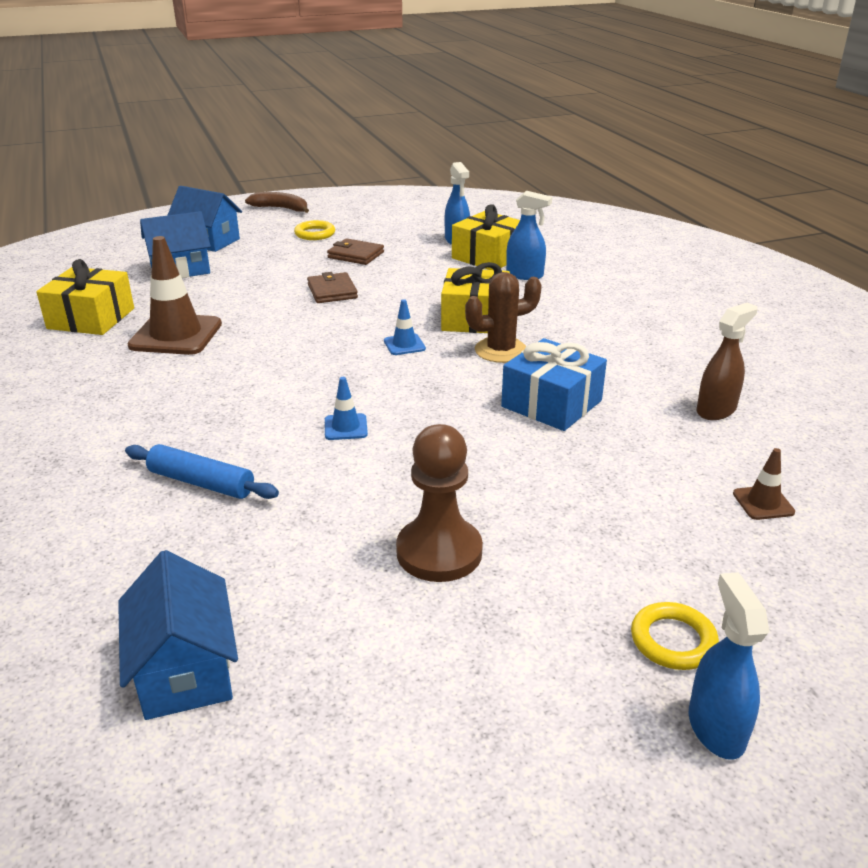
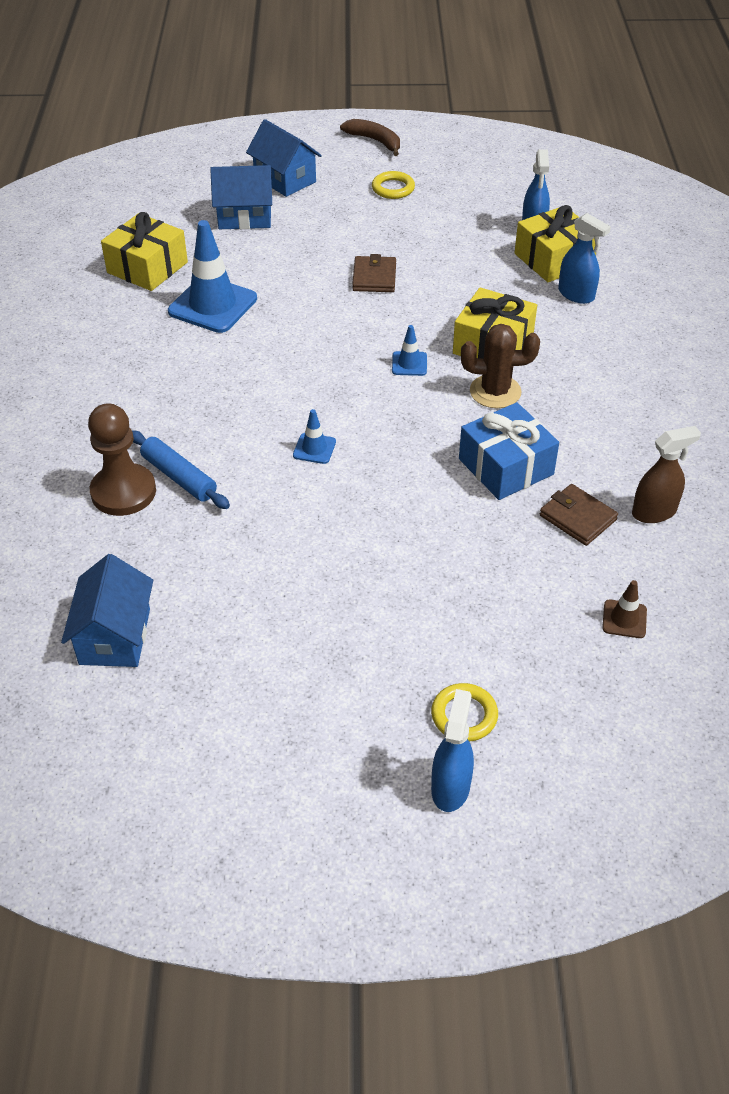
camera: 20 degrees right, 15 degrees up
(176, 335) = (213, 305): brown traffic cone -> blue traffic cone
(355, 255) = (420, 229): brown wallet -> brown wallet (577, 517)
(439, 552) = (331, 591): brown pawn -> brown pawn (123, 492)

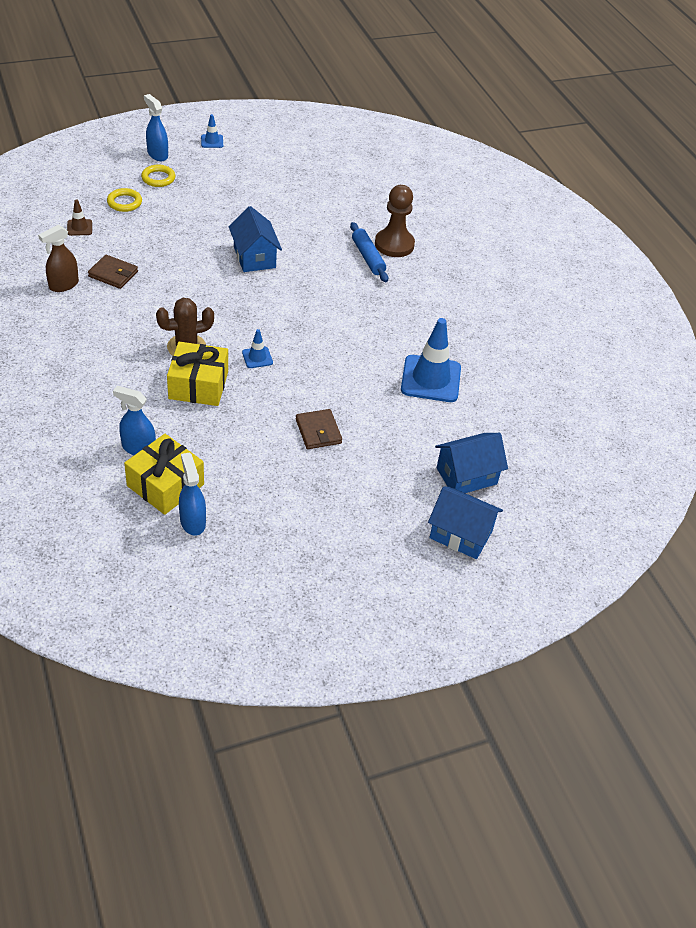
camera: 155 degrees right, 0 degrees up
(115, 636) = (347, 183): blue house -> blue house (254, 257)
(147, 267) = (506, 404): yellow gift -> none
(179, 477) = (368, 257): blue rolling pin -> blue rolling pin turned 45 degrees clockwise
(314, 448) = (295, 287): blue traffic cone -> blue traffic cone (212, 141)
(375, 141) = (401, 620): brown banana -> none
(393, 188) = (349, 546): yellow ring -> yellow ring (124, 202)
(450, 787) = (157, 154): blue spray bottle -> blue spray bottle turned 150 degrees clockwise
(506, 466) = (166, 297): blue gift -> none

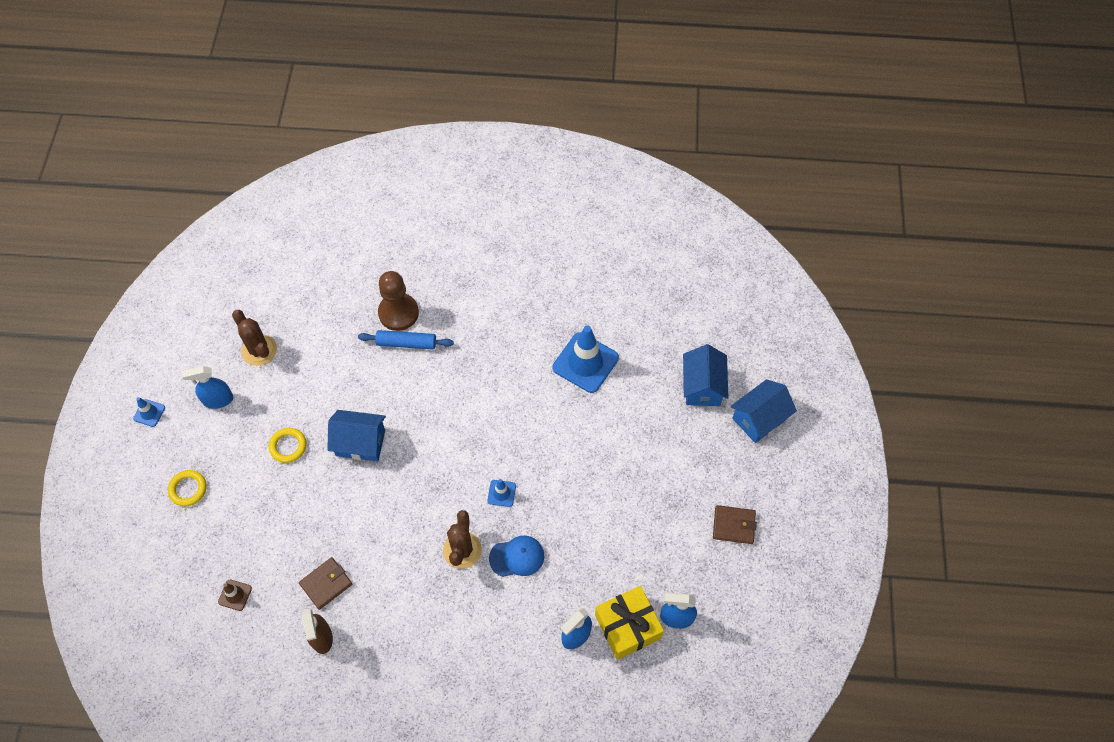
camera: 60 degrees left, 15 degrees up
(124, 202) = (213, 536): yellow ring -> yellow ring (288, 446)
(157, 154) = (145, 476): blue spray bottle -> blue spray bottle (218, 400)
(198, 385) = (517, 557): yellow gift -> blue cap
(303, 179) = (259, 350): none -> brown cactus
(318, 431) = (612, 478): brown wallet -> brown wallet (733, 525)

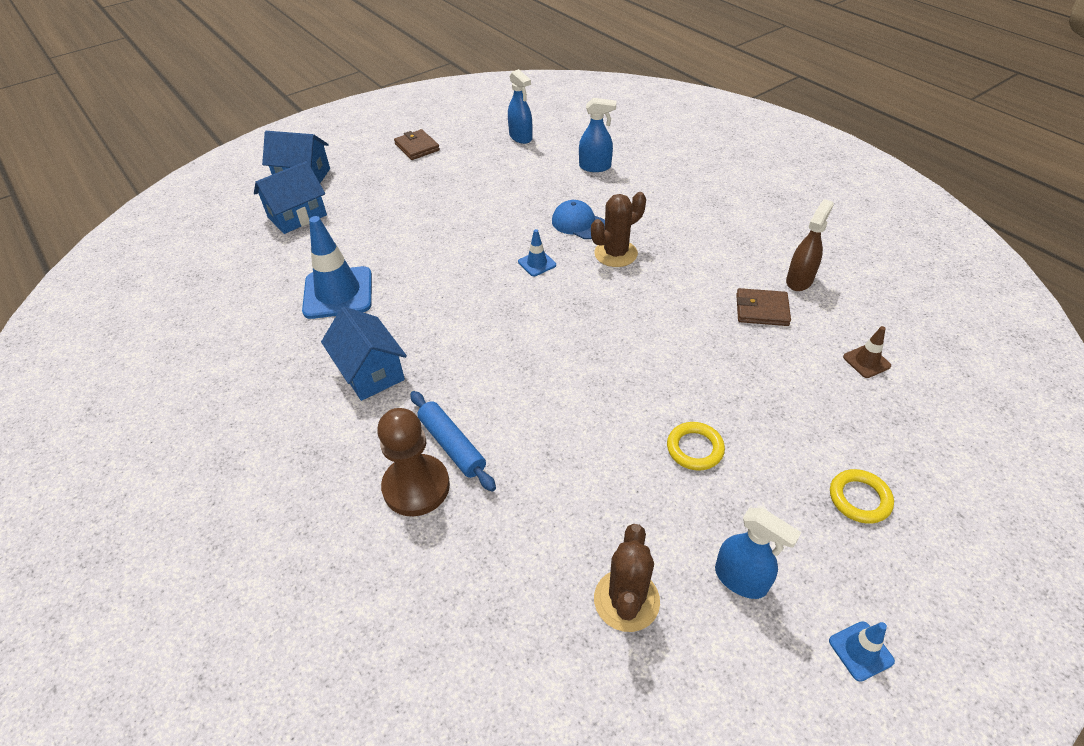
camera: 130 degrees left, 15 degrees down
(360, 443) = (612, 391): blue house -> blue house (370, 372)
(628, 626) = (556, 151): yellow gift -> none

